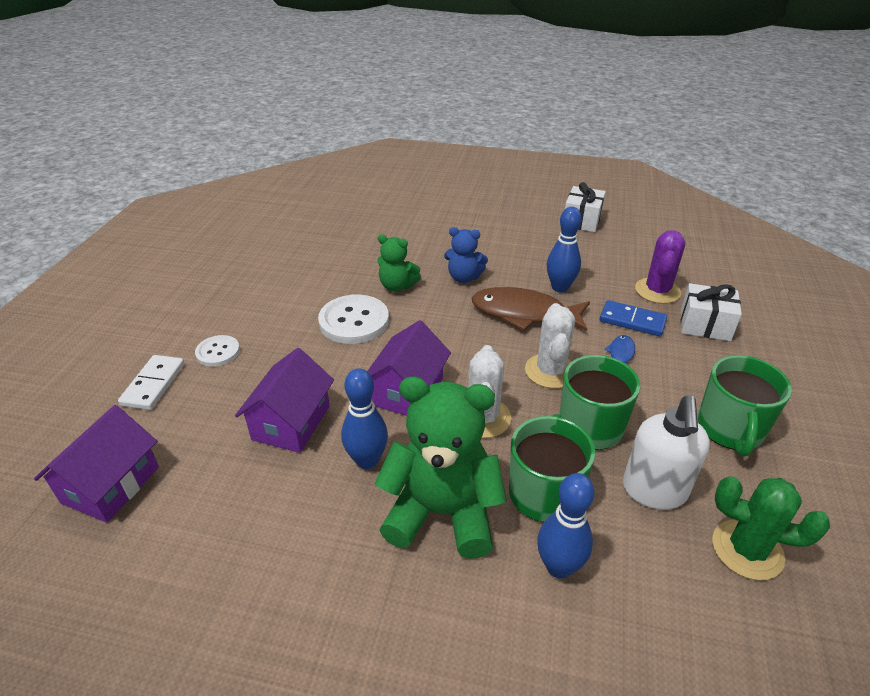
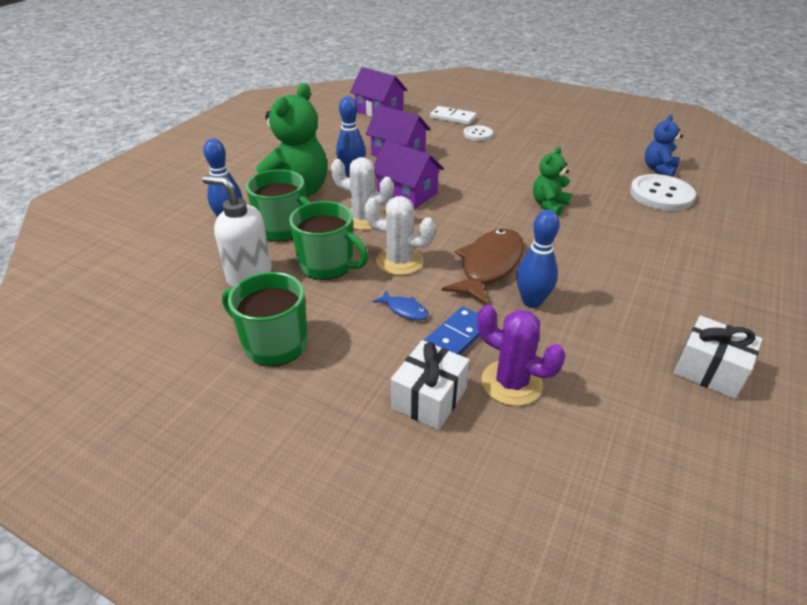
camera: 105 degrees right, 0 degrees up
(354, 321) = (500, 181): white button -> white button (661, 194)
(464, 277) = (560, 242): blue teddy bear -> blue teddy bear (659, 169)
(747, 550) = (173, 300): green cactus -> none

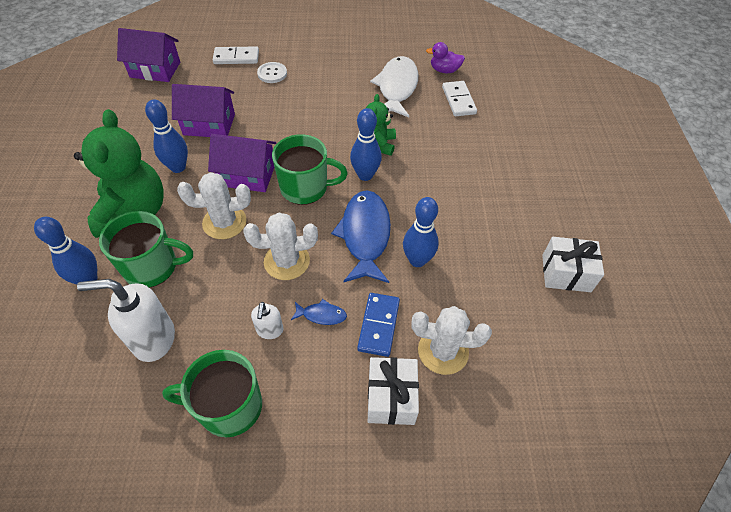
camera: 30 degrees left, 15 degrees up
(328, 265) = (223, 293): green mug -> green mug (305, 188)
(349, 304) = (270, 330): none -> white soap dispenser
(489, 266) = (365, 235): brown fish -> blue fish
(511, 383) = (443, 351): purple cactus -> white cactus
(519, 223) = (365, 175): none -> blue bowling pin
(596, 170) = (397, 87): none -> white fish
(659, 169) = (444, 70): blue teddy bear -> purple duck
(661, 194) = (458, 100): white button -> white domino

